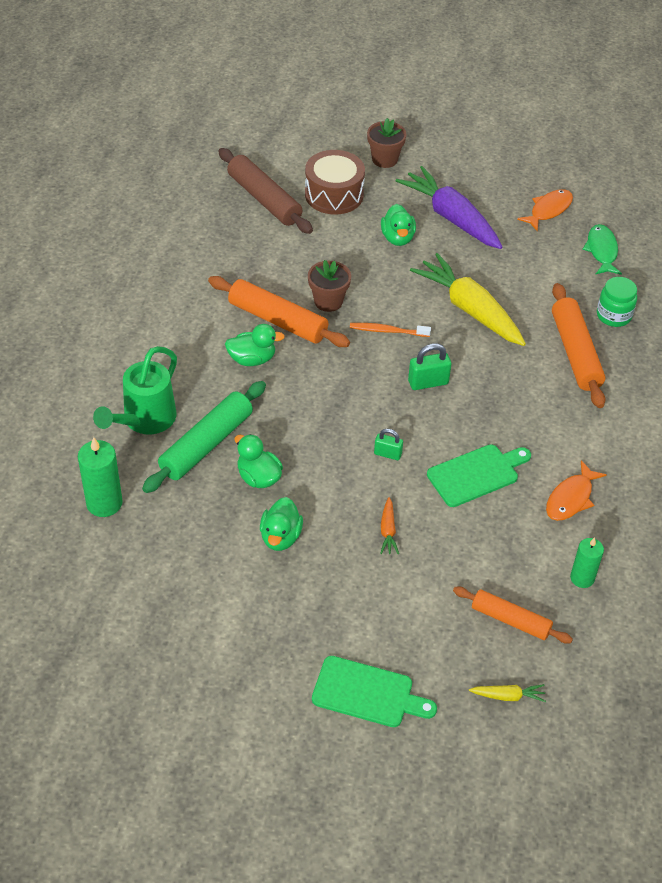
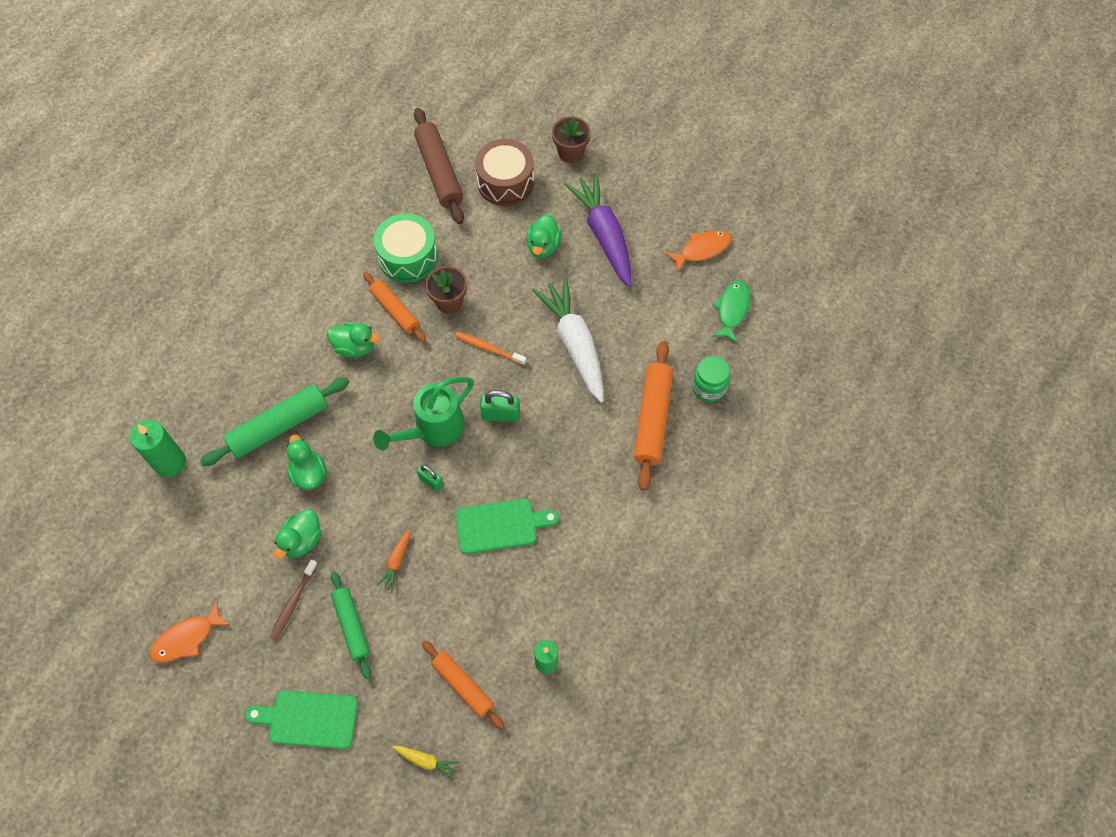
camera: 20 degrees right, 15 degrees up
(145, 420) = (237, 387): green watering can -> green watering can (433, 429)
(268, 274) = (408, 257): none -> green drum
(278, 320) = (395, 310): orange rolling pin -> orange rolling pin, size x0.65
(299, 594) = (293, 602): none -> brown toothbrush
(367, 693) = (309, 719): green cutting board -> green cutting board turned 150 degrees clockwise
(370, 598) = (351, 626): none -> green rolling pin
(469, 309) = (574, 343): yellow carrot -> white carrot
(571, 498) = (575, 576): orange fish -> orange fish (187, 638)

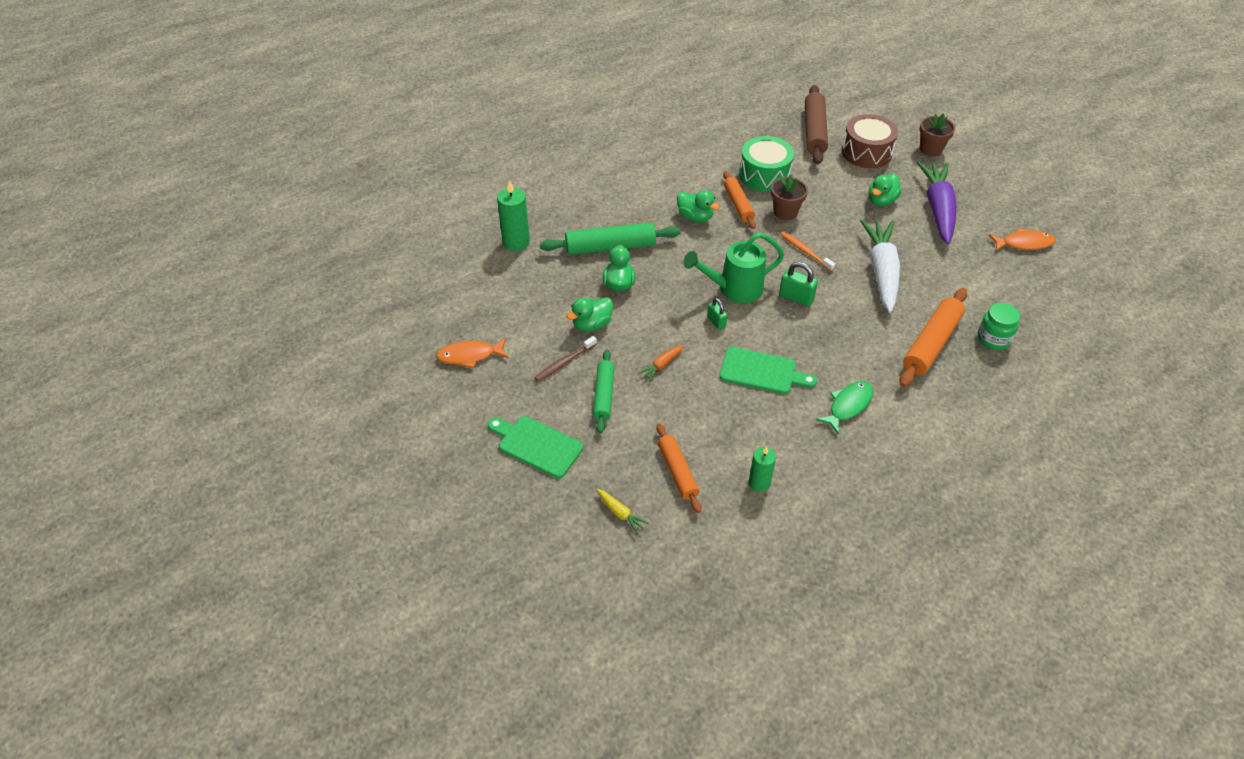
camera: 25 degrees right, 15 degrees down
(732, 310) = (1036, 292): green fish -> green fish (848, 406)

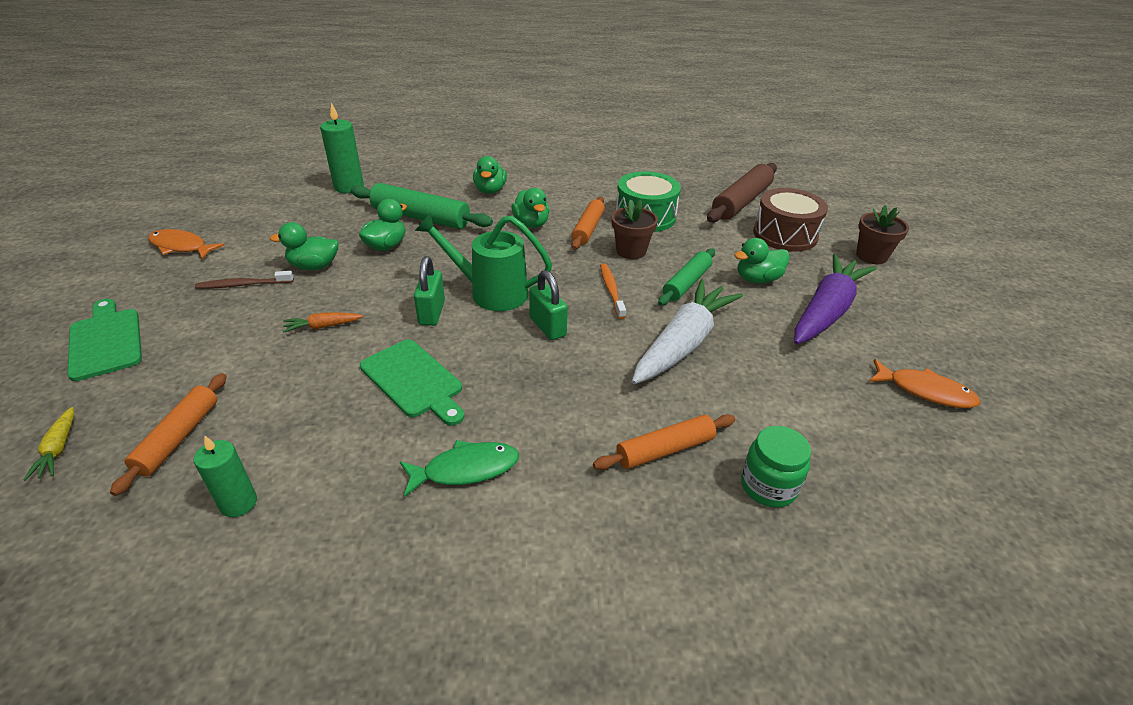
camera: 30 degrees right, 10 degrees down
(603, 395) = (230, 327): green rolling pin -> green rolling pin (686, 283)
(629, 197) = (490, 190): none -> green duck
(716, 322) = (432, 313): green padlock -> green padlock, size x1.52
(931, 344) = (665, 449): orange rolling pin -> orange rolling pin, size x0.65

